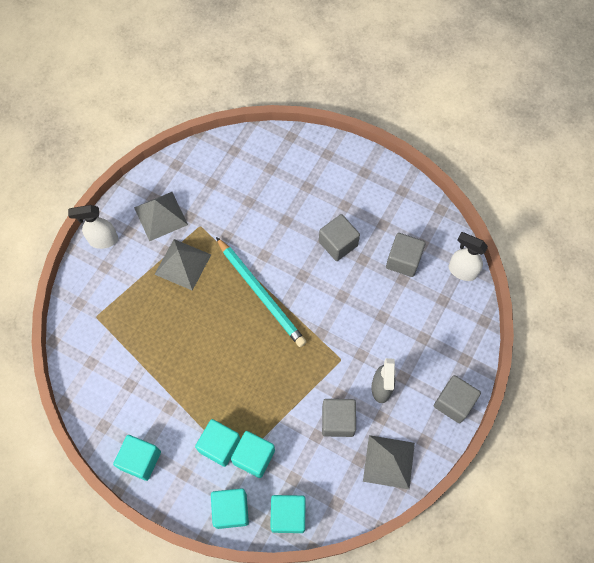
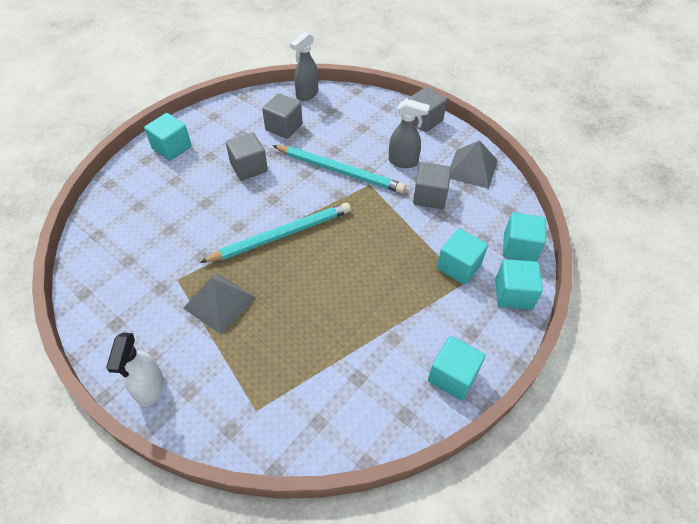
camera: 80 degrees left, 15 degrees down
(161, 216) = (146, 318): grey pyramid -> none
(219, 445) = (443, 295): turquoise cube -> turquoise cube (172, 148)
(353, 327) = (339, 171): none -> turquoise pencil
(461, 271) = (307, 94): white spray bottle -> grey spray bottle

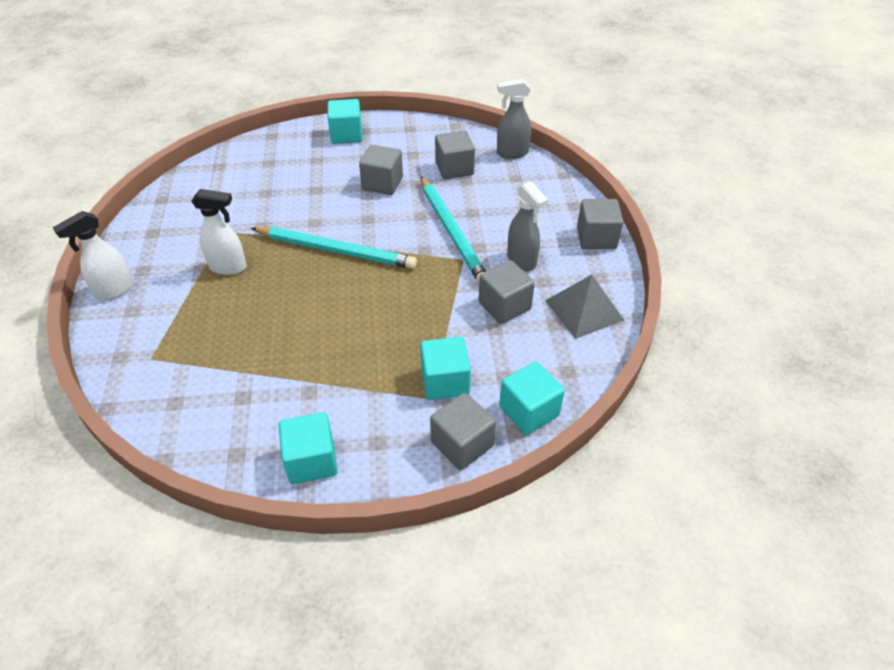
camera: 45 degrees right, 5 degrees down
(220, 302) = (229, 267): grey pyramid -> white spray bottle
(513, 294) = (462, 444): turquoise cube -> grey cube

